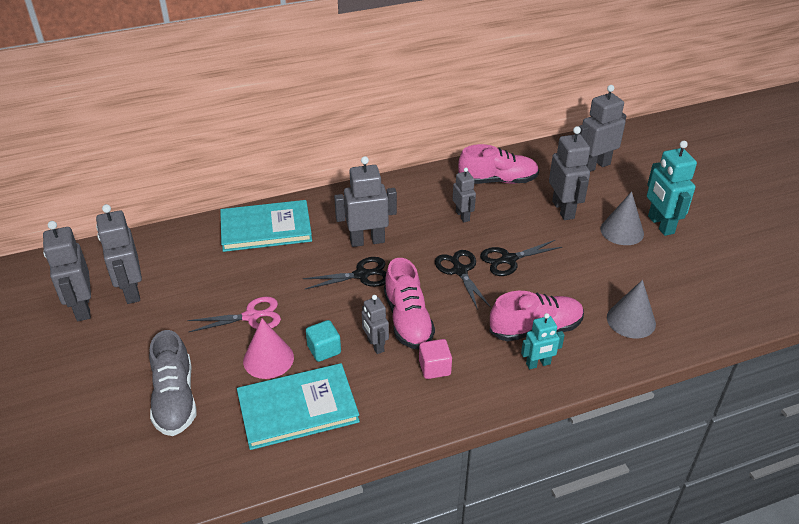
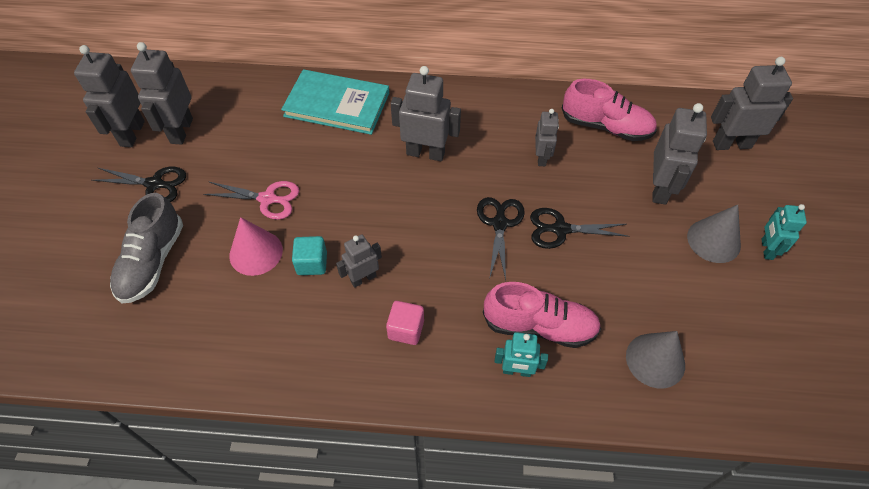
camera: 25 degrees right, 15 degrees up
(298, 408) = (250, 319): turquoise book -> none
(362, 275) = (397, 191): black scissors -> black scissors (155, 184)
(375, 345) = (363, 278): grey robot -> grey robot turned 60 degrees clockwise
(408, 320) = (412, 262): pink shoe -> none
(660, 225) = (766, 249): turquoise robot -> turquoise robot, size x0.60

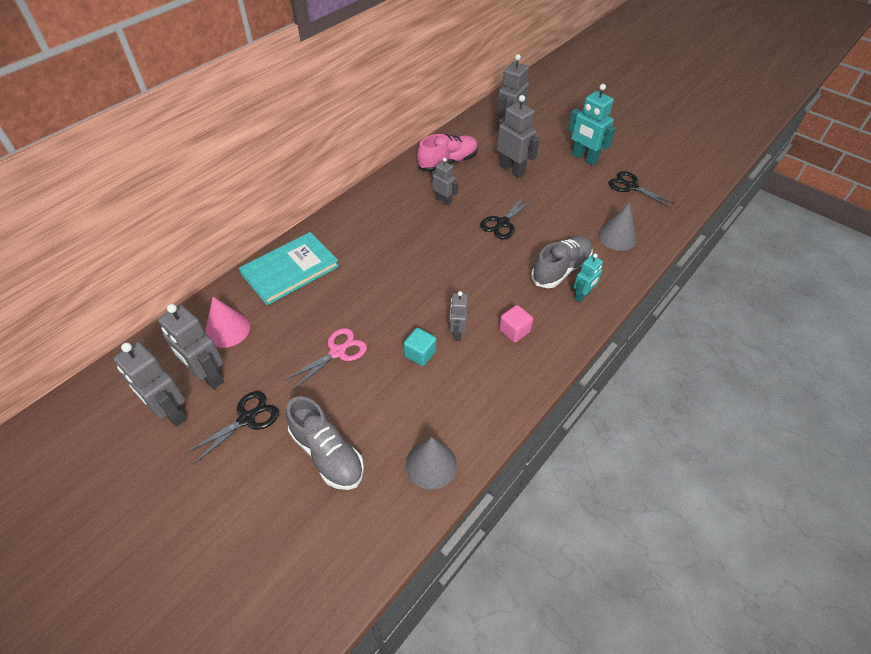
camera: 55 degrees left, 5 degrees down
(256, 252) = (380, 382): pink cone -> pink cone (227, 329)
(425, 153) = (384, 248): grey robot -> none
(500, 223) = (474, 245): black scissors -> black scissors (631, 186)
(539, 326) = (560, 269): pink shoe -> grey shoe
(713, 240) = (563, 172): grey cone -> grey cone (431, 464)
(766, 249) = (584, 158): turquoise robot -> turquoise robot, size x1.67

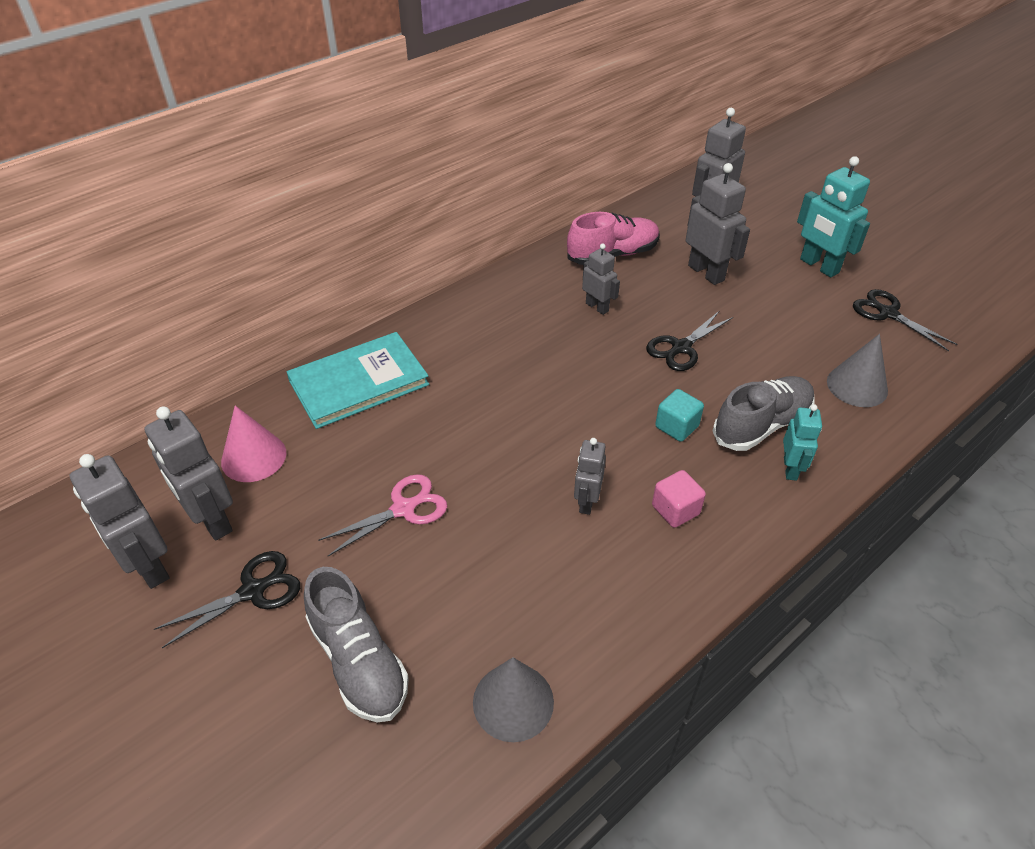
camera: 10 degrees right, 5 degrees down
(420, 354) = (525, 527): turquoise cube -> turquoise cube (676, 426)
(582, 296) = (790, 468): turquoise robot -> turquoise robot turned 45 degrees counterclockwise

